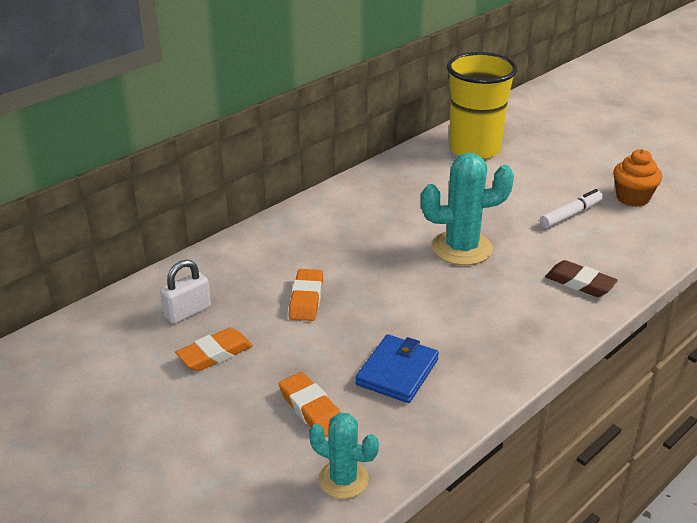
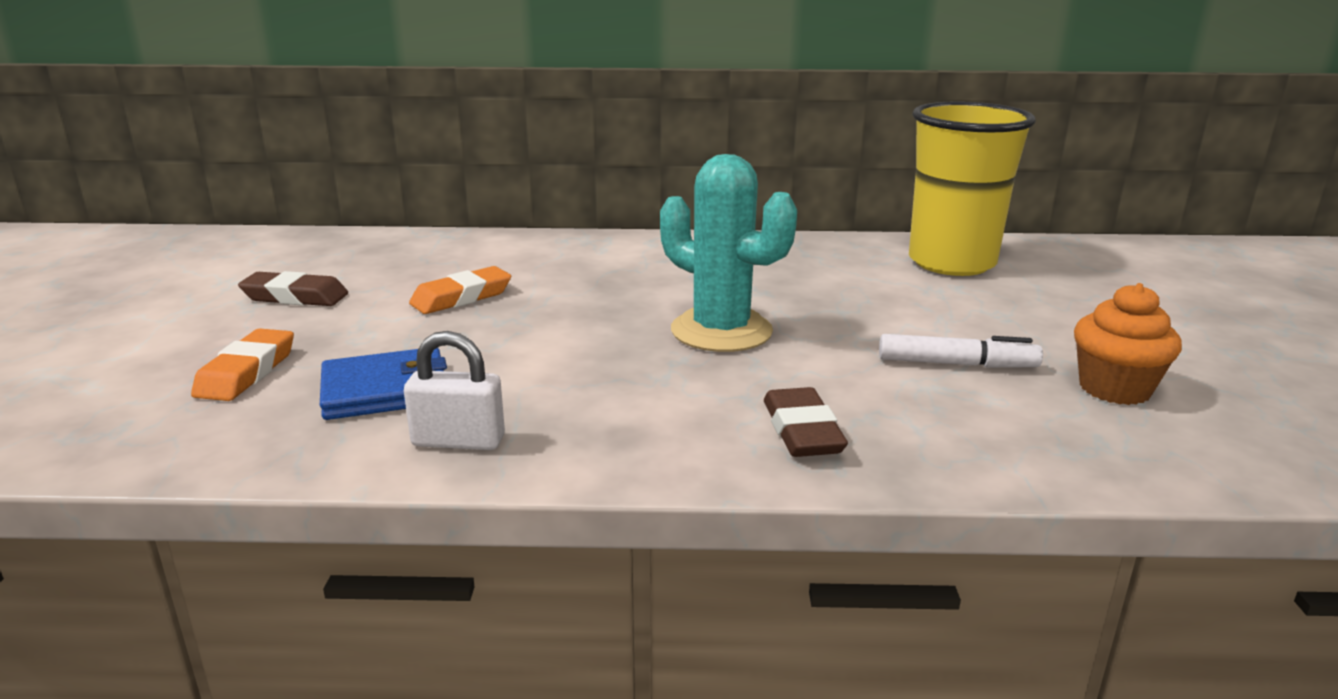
camera: 45 degrees right, 10 degrees down
(187, 312) = (353, 263): white padlock -> white padlock (458, 441)
(215, 354) = (295, 297): orange eraser -> brown eraser
(343, 479) = (116, 439): turquoise cactus -> none

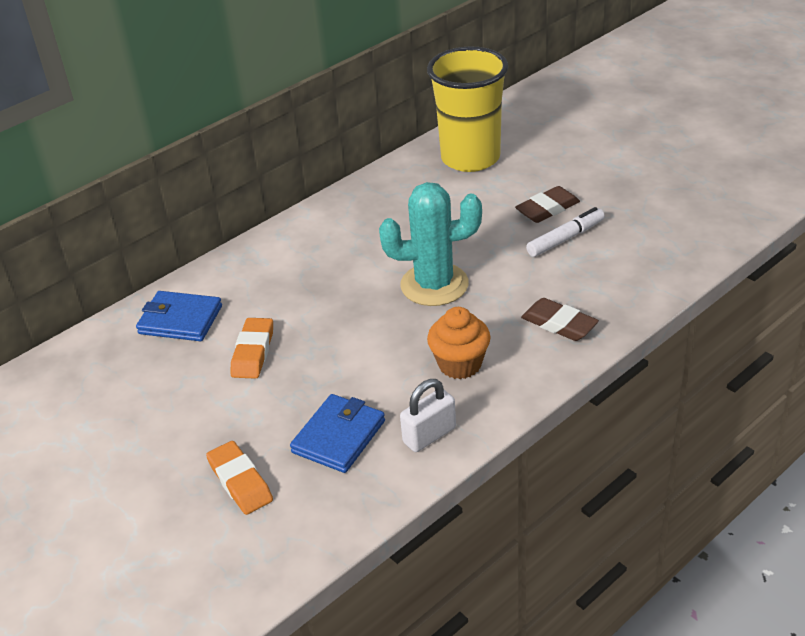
camera: 40 degrees left, 15 degrees up
(295, 297) = (146, 420): brown eraser -> brown eraser (547, 209)
(460, 254) = (180, 320): none -> blue wallet
(1114, 389) = (641, 214): orange cupcake -> orange cupcake (460, 364)

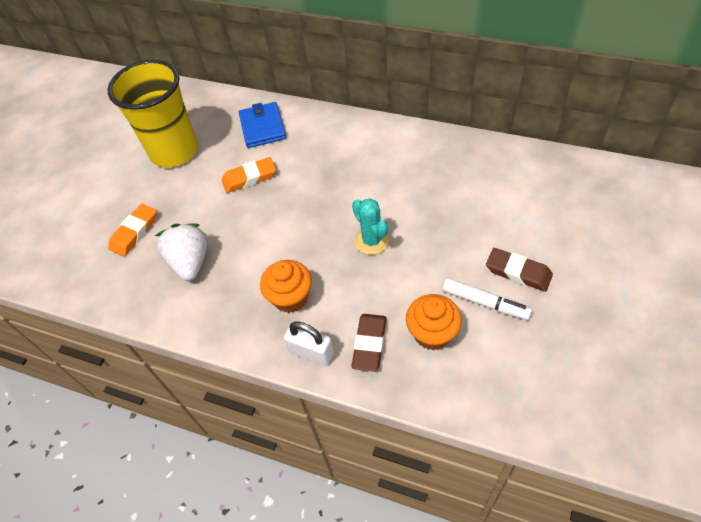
camera: 65 degrees right, 15 degrees up
(339, 437) = (190, 262): blue wallet -> white strawberry
(429, 435) = (210, 313): white padlock -> white padlock (311, 352)
(434, 285) = (371, 241): turquoise cactus -> turquoise cactus, size x0.61
(470, 158) = (551, 188): yellow cup -> yellow cup (174, 151)
(576, 280) = (432, 333): none -> orange cupcake

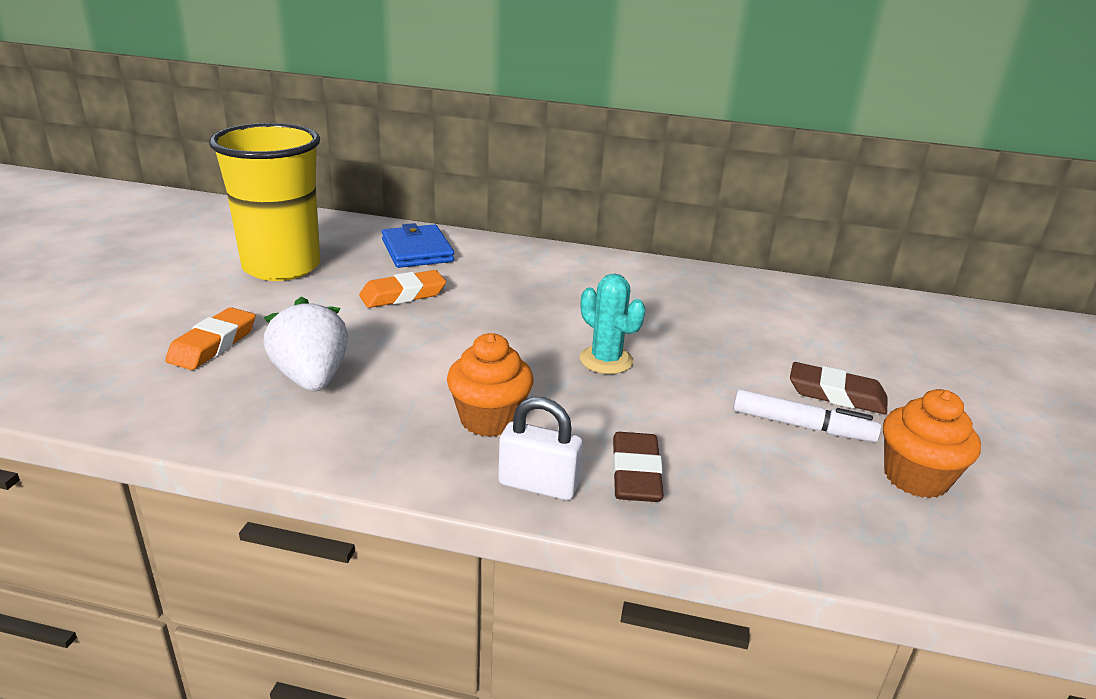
camera: 15 degrees left, 25 degrees down
(432, 333) = (734, 461): orange cupcake -> orange cupcake (915, 478)

